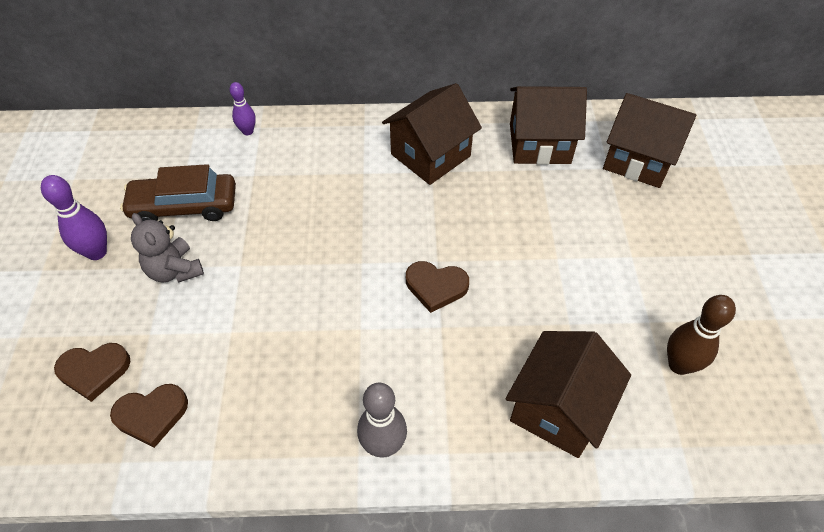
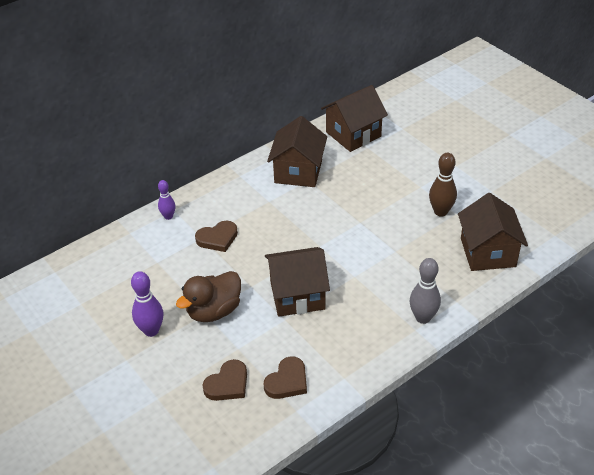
camera: 35 degrees left, 10 degrees down
(174, 270) = (214, 311): grey teddy bear -> brown duck
(184, 206) = (177, 277): brown car -> none
(436, 287) = (372, 234): brown heart -> brown heart (217, 238)
(638, 159) = (413, 116): brown house -> brown house (297, 295)
(679, 365) = (522, 202): brown bowling pin -> brown bowling pin (440, 211)

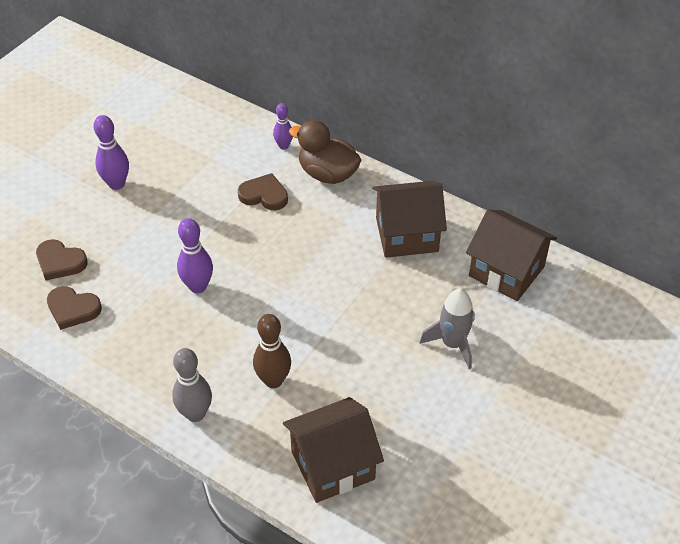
camera: 70 degrees right, 5 degrees up
(214, 311) = (155, 223): brown duck -> brown duck (327, 174)
(217, 238) = (264, 195): brown heart -> brown heart turned 150 degrees clockwise
(297, 295) = (198, 286): brown house -> purple bowling pin
(405, 173) = (452, 344): none -> grey rocket
(440, 211) = (392, 397): brown bowling pin -> brown bowling pin (273, 380)

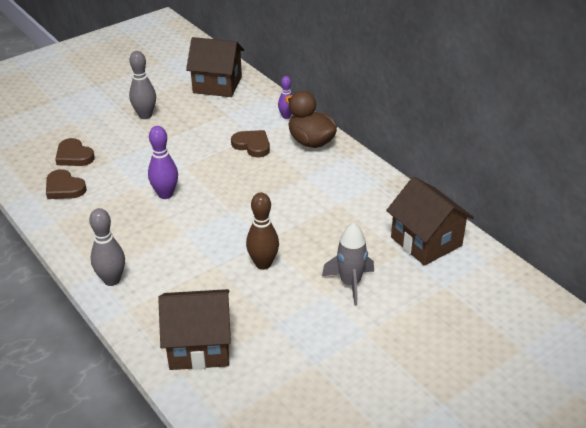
camera: 20 degrees right, 10 degrees down
(116, 184) = (145, 115): purple bowling pin -> grey bowling pin
(273, 380) = (186, 272): brown bowling pin -> brown bowling pin (263, 264)
(407, 235) = (353, 196): brown house -> brown house (217, 85)

